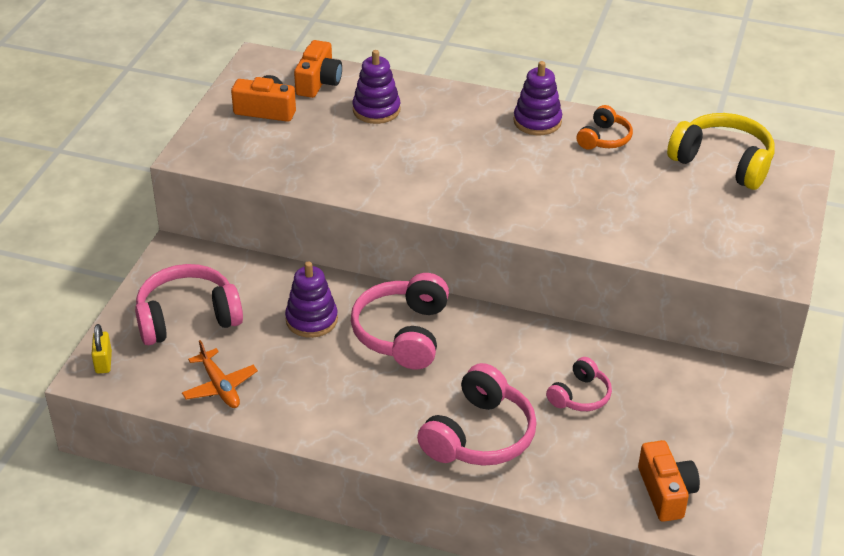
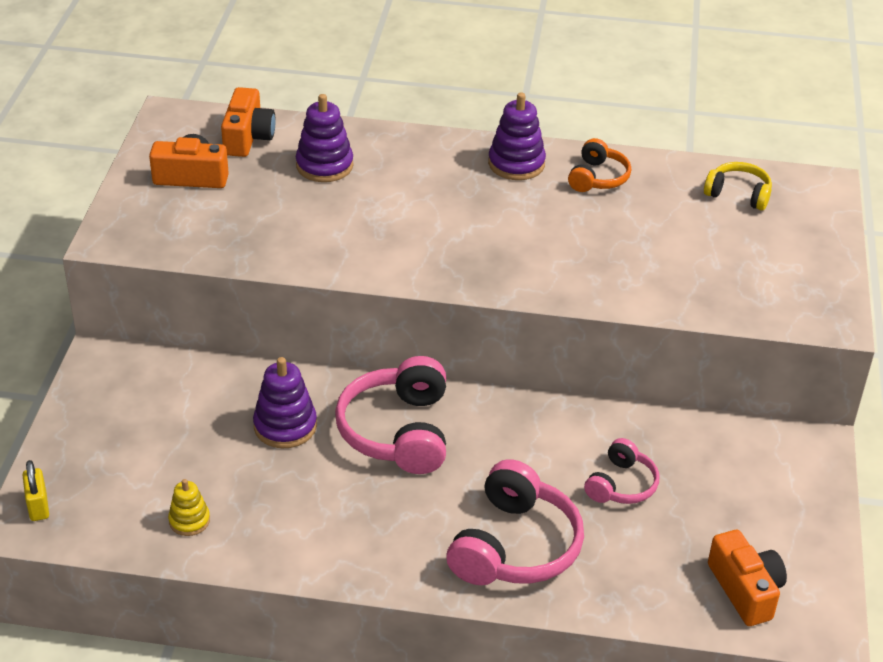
camera: 10 degrees left, 0 degrees up
(187, 318) = (133, 439): pink headphones -> none
(219, 386) = (189, 520): orange plane -> yellow stacking toy
(723, 162) = (738, 194): yellow headphones -> yellow headphones, size x0.56

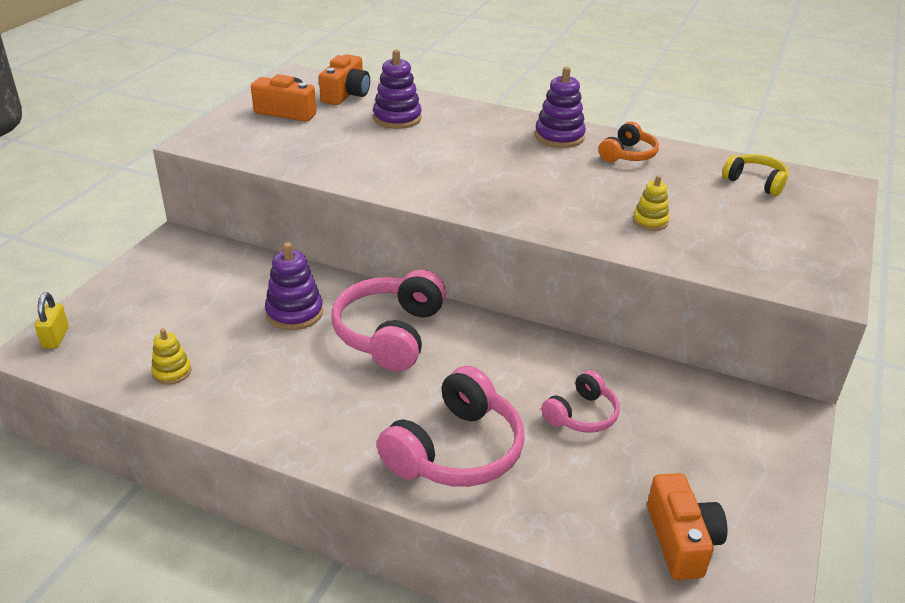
camera: 15 degrees right, 5 degrees down
(646, 265) = (650, 221): none -> yellow stacking toy

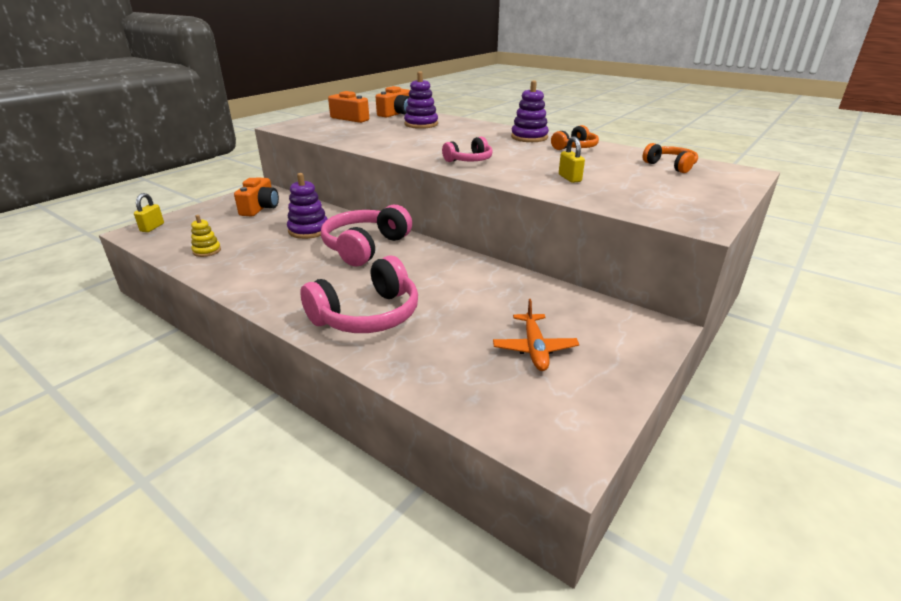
camera: 15 degrees right, 5 degrees down
(582, 415) = (478, 307): pink headphones -> pink headphones (469, 160)
(650, 221) = (569, 178): yellow stacking toy -> yellow padlock
(672, 467) = (534, 348): none -> orange plane
(681, 540) = (516, 398): orange camera -> orange camera (260, 208)
(755, 182) = (670, 166): yellow headphones -> orange headphones

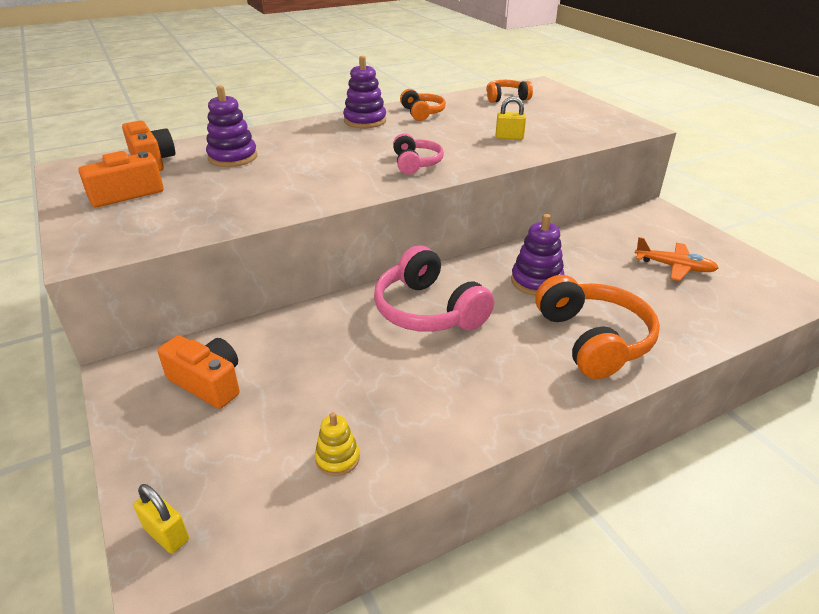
camera: 65 degrees left, 5 degrees up
(309, 230) = (341, 346): purple stacking toy -> purple stacking toy (536, 281)
(367, 315) = (593, 339): pink headphones -> orange headphones

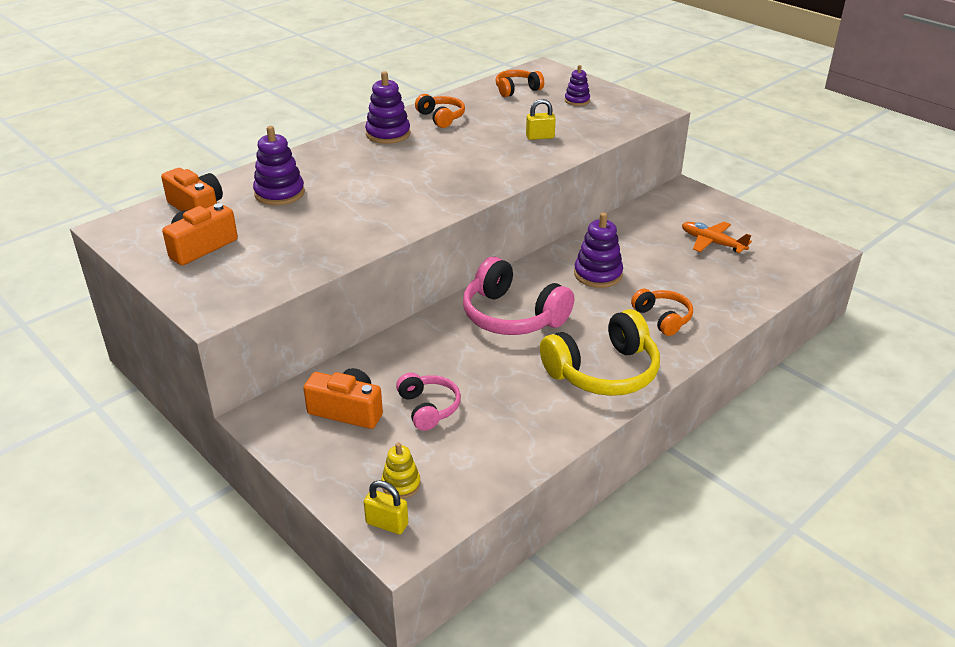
camera: 15 degrees left, 0 degrees up
(337, 458) = (493, 446): yellow stacking toy -> yellow stacking toy (401, 484)
(415, 163) = (465, 177): pink headphones -> pink headphones (428, 408)
(502, 390) = (603, 372): none -> yellow headphones
(561, 111) = (577, 100): none -> purple stacking toy
(593, 339) = (662, 318): orange headphones -> orange headphones, size x0.56
(674, 267) = (712, 243): orange plane -> orange plane turned 150 degrees counterclockwise

